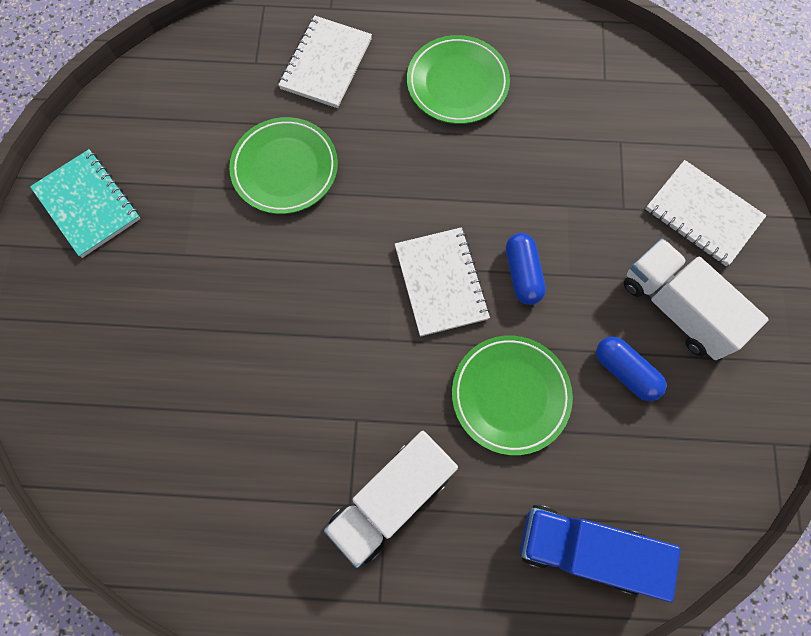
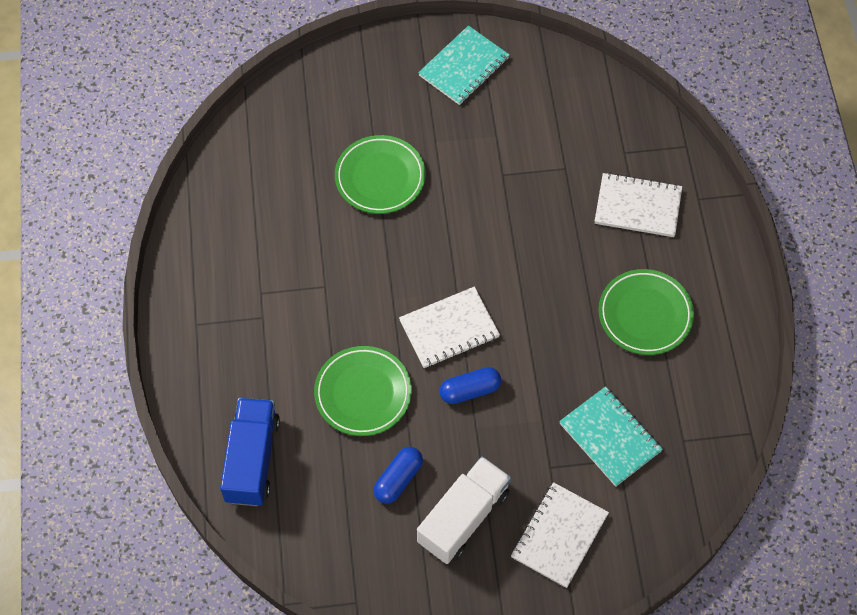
camera: 80 degrees right, 10 degrees down
(285, 169) = (527, 196): green plate -> green plate (380, 177)
(391, 498) = (270, 320): white truck -> none
(594, 144) = (610, 437): none -> turquoise notebook

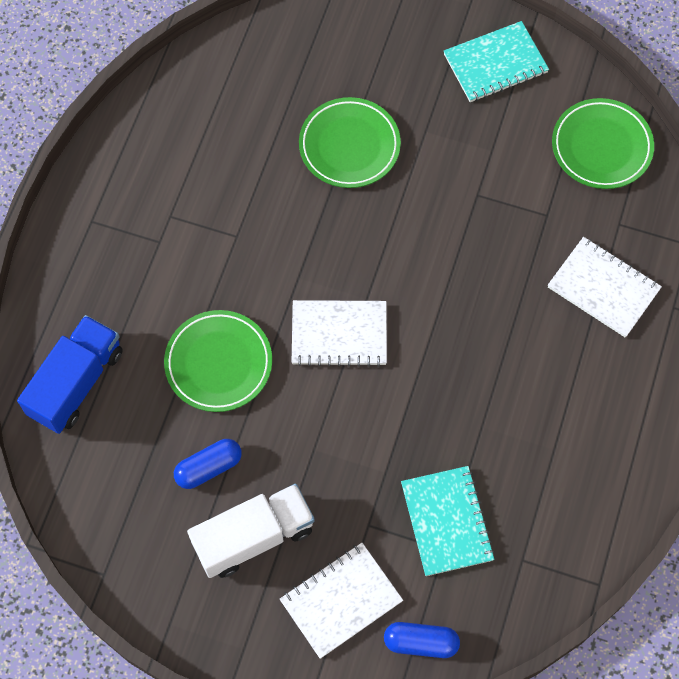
camera: 25 degrees right, 5 degrees up
(470, 390) = (327, 408): blue capsule -> blue capsule (421, 642)
(645, 314) = (551, 407): green plate -> green plate (601, 147)

